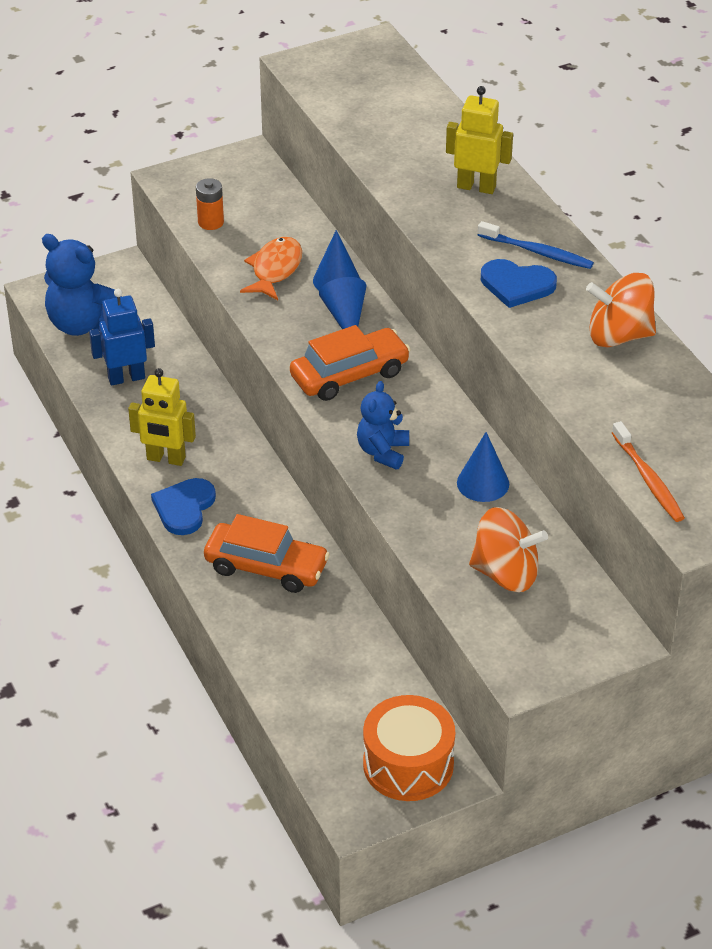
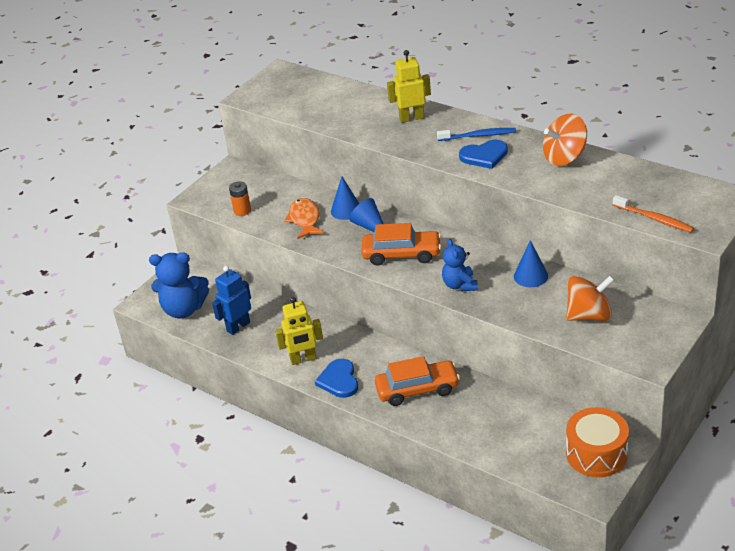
camera: 25 degrees left, 5 degrees down
(349, 375) = (401, 254): orange car -> orange car turned 60 degrees clockwise

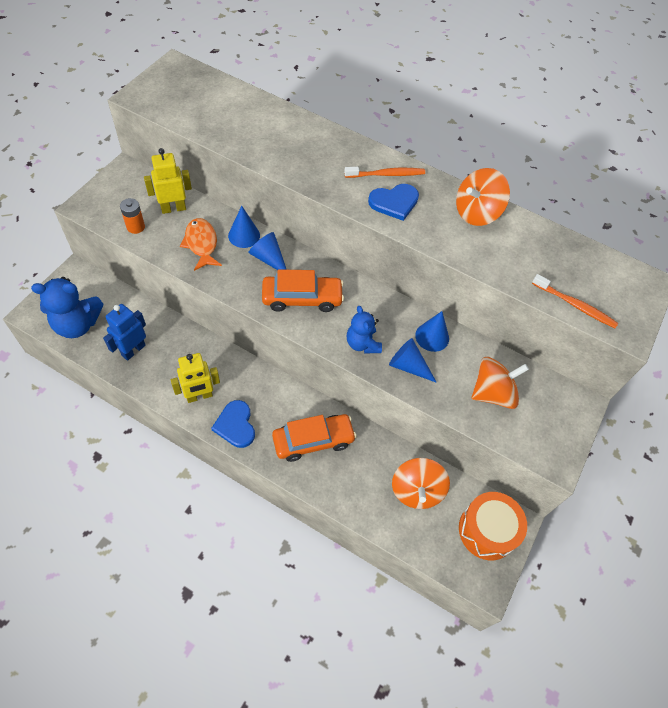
camera: 15 degrees left, 20 degrees up
(411, 118) = (316, 143): yellow robot -> yellow robot (173, 208)
(478, 136) = (386, 174): blue toothbrush -> orange toothbrush
(504, 299) = (408, 366): none -> blue cone
(523, 425) = (416, 490): none -> orange spinning top

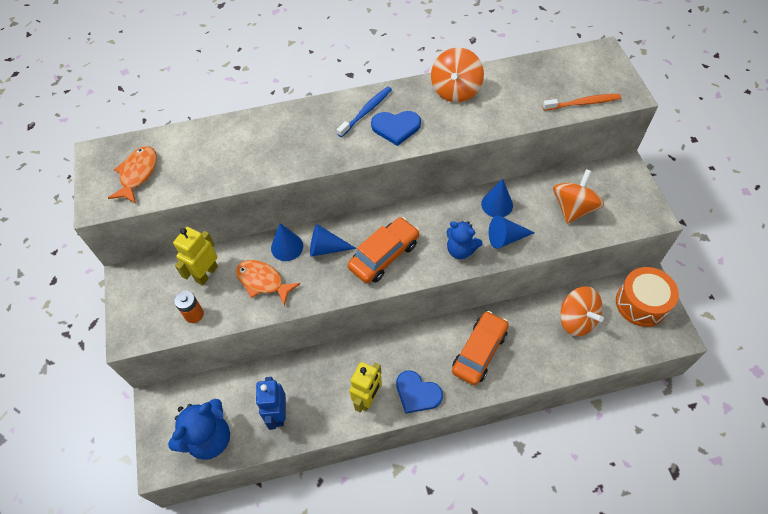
camera: 35 degrees left, 0 degrees up
(183, 96) = (138, 174): none -> orange fish
(386, 174) = (366, 112): orange toothbrush -> blue toothbrush
(394, 202) = (396, 127): blue heart -> blue heart turned 60 degrees clockwise

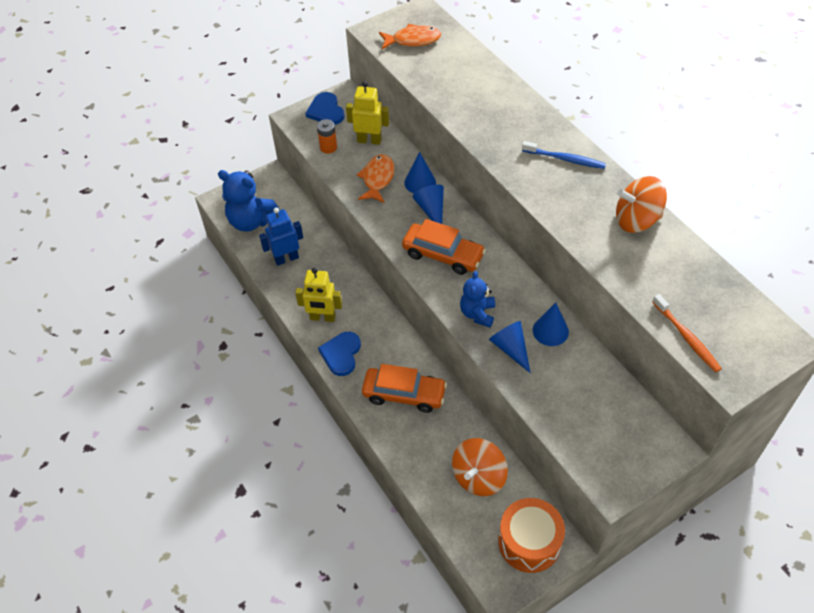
camera: 70 degrees right, 5 degrees down
(396, 127) = (557, 187): blue heart -> blue heart (326, 111)
(573, 208) = (582, 403): orange spinning top -> none

